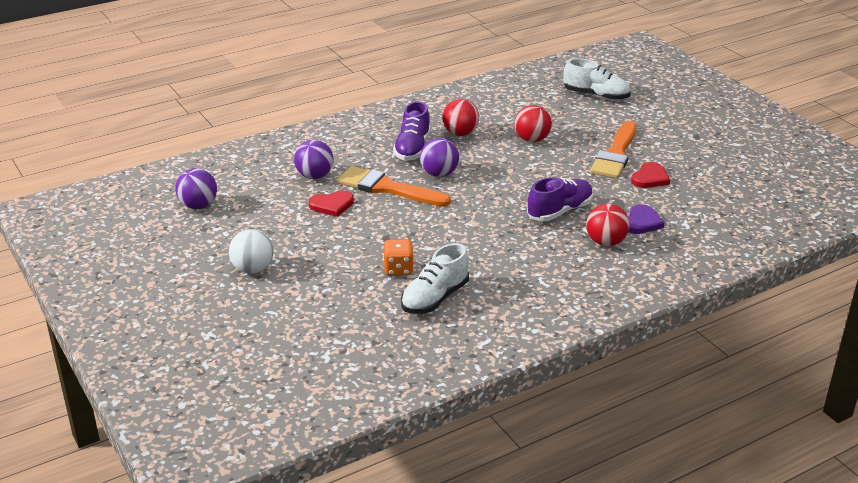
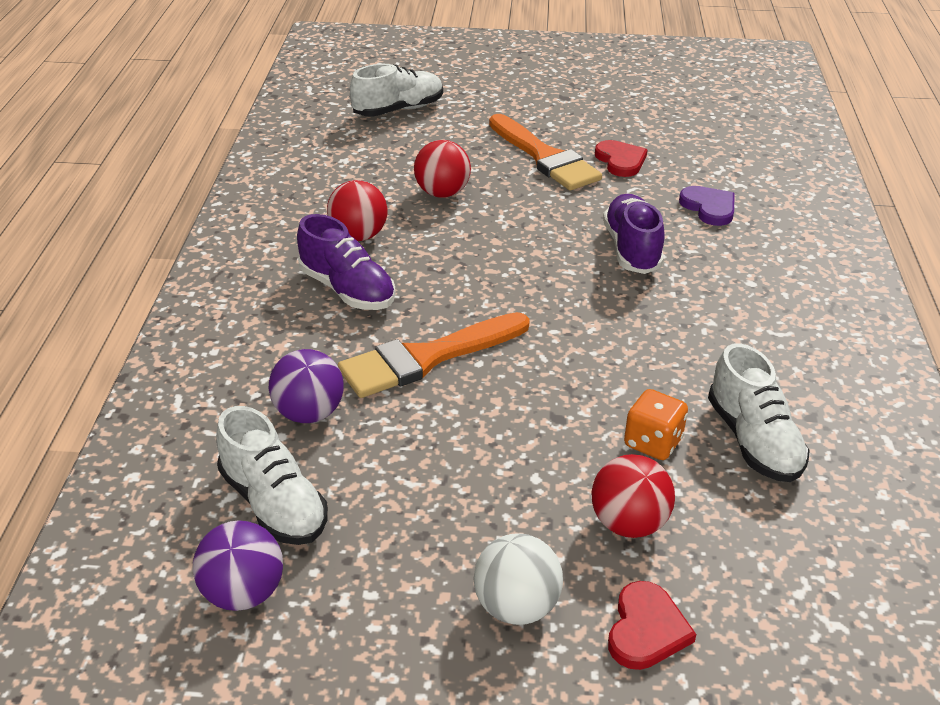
camera: 55 degrees left, 5 degrees up
(251, 191) = (273, 504): none -> white shoe
(332, 205) = (414, 432): red heart -> red heart (646, 629)
(439, 174) = (440, 297): purple ball -> none
(605, 242) = (730, 249): red ball -> red ball (628, 523)

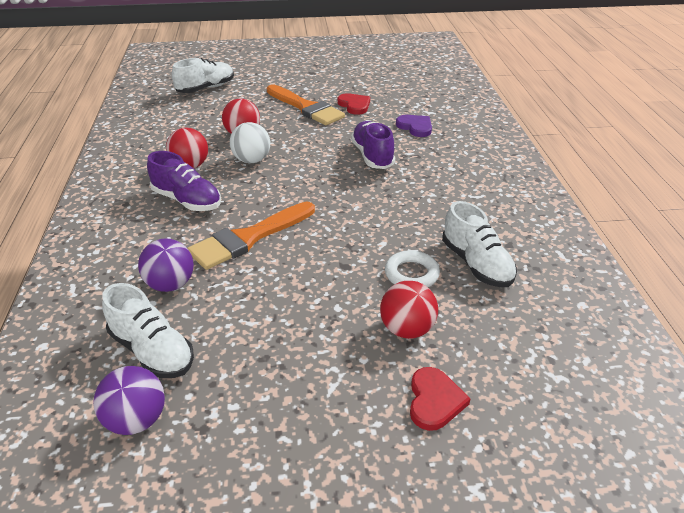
camera: 10 degrees left, 0 degrees up
(516, 606) = (340, 398): white ball -> white ball (251, 160)
(653, 443) = (411, 274): orange dice -> white ring

